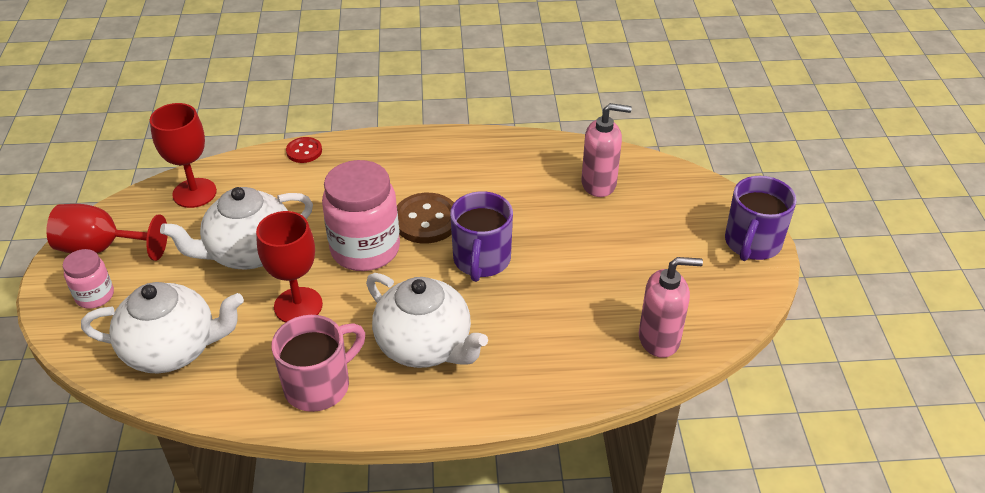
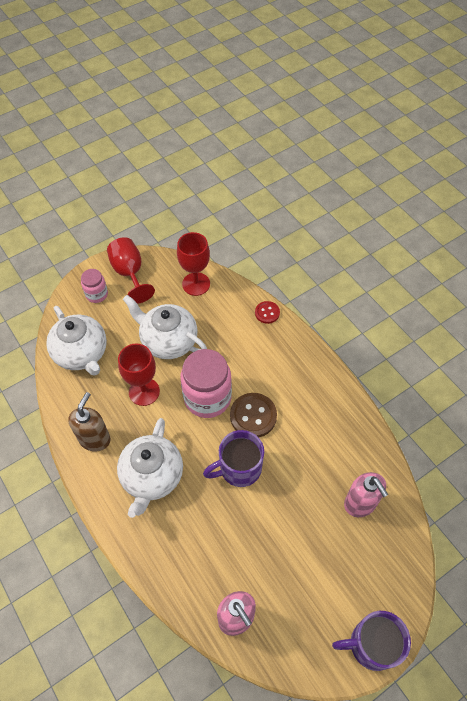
camera: 60 degrees right, 15 degrees up
(319, 385) = (95, 439): pink mug -> brown soap dispenser

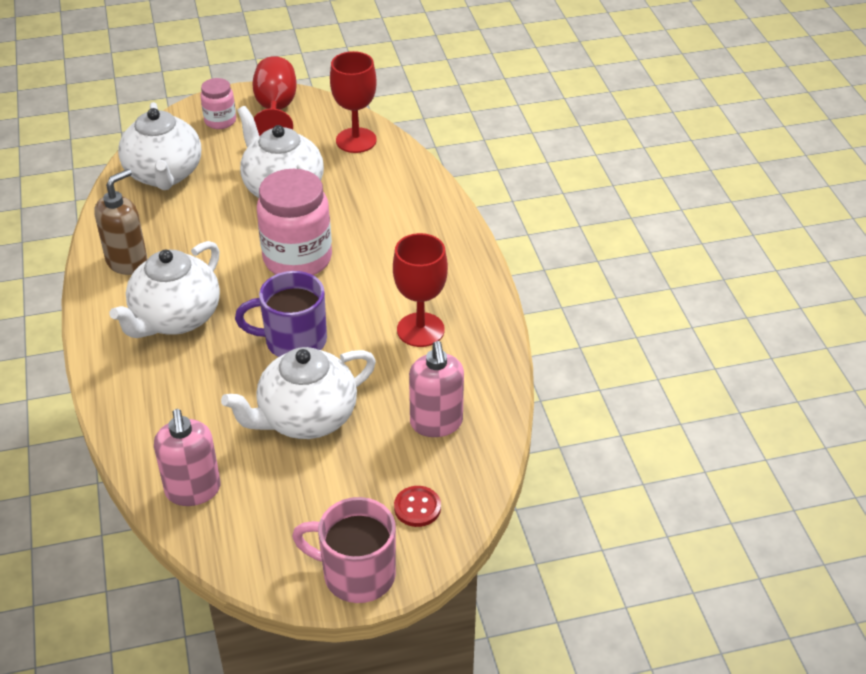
camera: 20 degrees right, 15 degrees down
(144, 391) = (219, 231): red goblet -> red goblet (420, 330)
(253, 416) = (346, 293): brown button -> none
(267, 313) = (434, 192): red button -> red button (417, 507)
(278, 530) = (306, 418): none -> white teapot
(371, 645) = (356, 574): purple mug -> pink mug

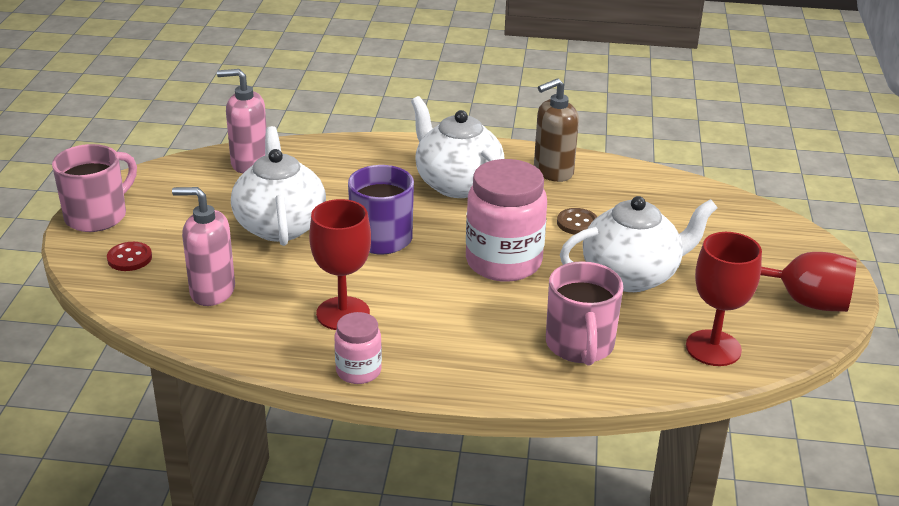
camera: 110 degrees right, 10 degrees down
(127, 262) = (553, 172): brown soap dispenser -> brown soap dispenser turned 90 degrees clockwise
(164, 175) = (688, 209): white teapot -> none
(215, 230) = (577, 223): none -> brown button
(220, 121) = (785, 258): pink jar -> pink jar (358, 371)
(388, 198) = (580, 346): none -> pink mug

